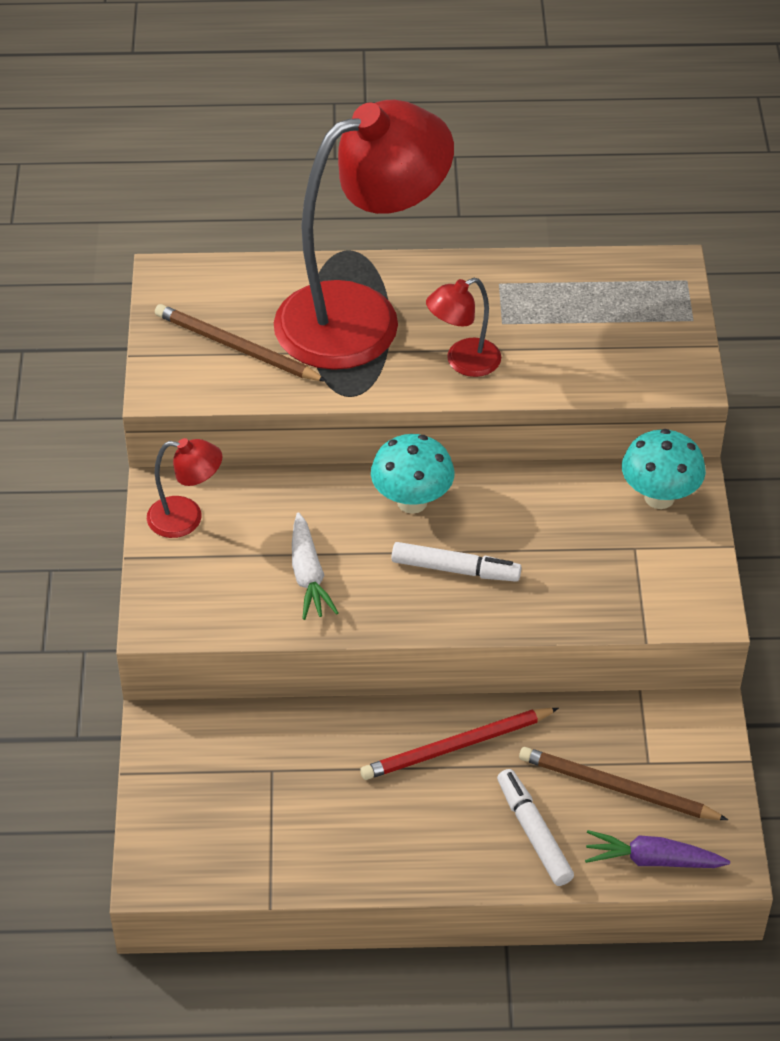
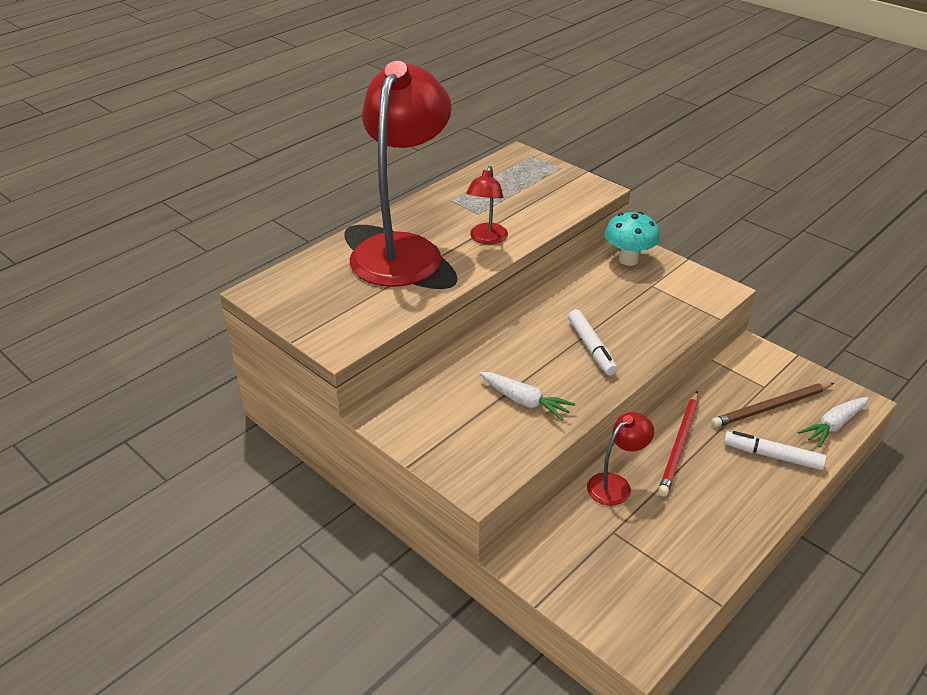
camera: 45 degrees left, 10 degrees down
(186, 518) = (415, 421): red lamp -> red lamp (615, 484)
(236, 347) = (354, 300): brown pencil -> none
(412, 502) = (523, 333): turquoise mushroom -> none
(455, 569) = (591, 348): white marker -> white marker turned 105 degrees clockwise
(652, 860) = (833, 426): purple carrot -> white carrot

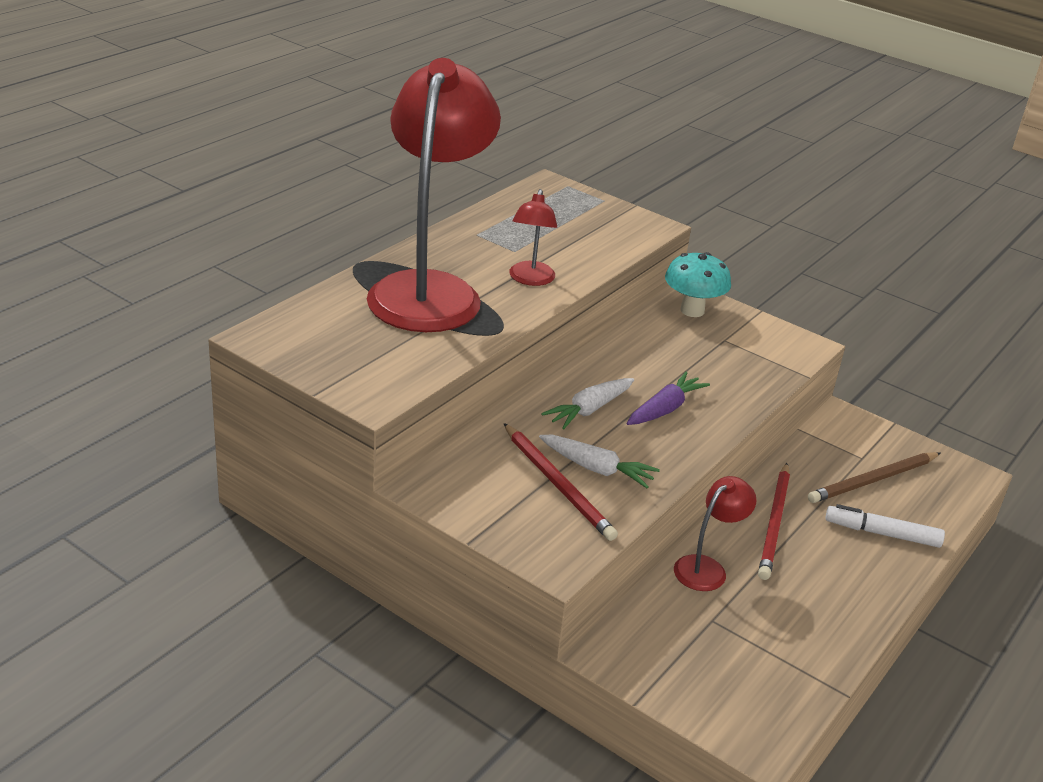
camera: 10 degrees left, 5 degrees down
(490, 415) = (558, 485): none -> red pencil
(591, 348) = (665, 409): white marker -> purple carrot
(833, 426) = (945, 500): white carrot -> white carrot (589, 410)

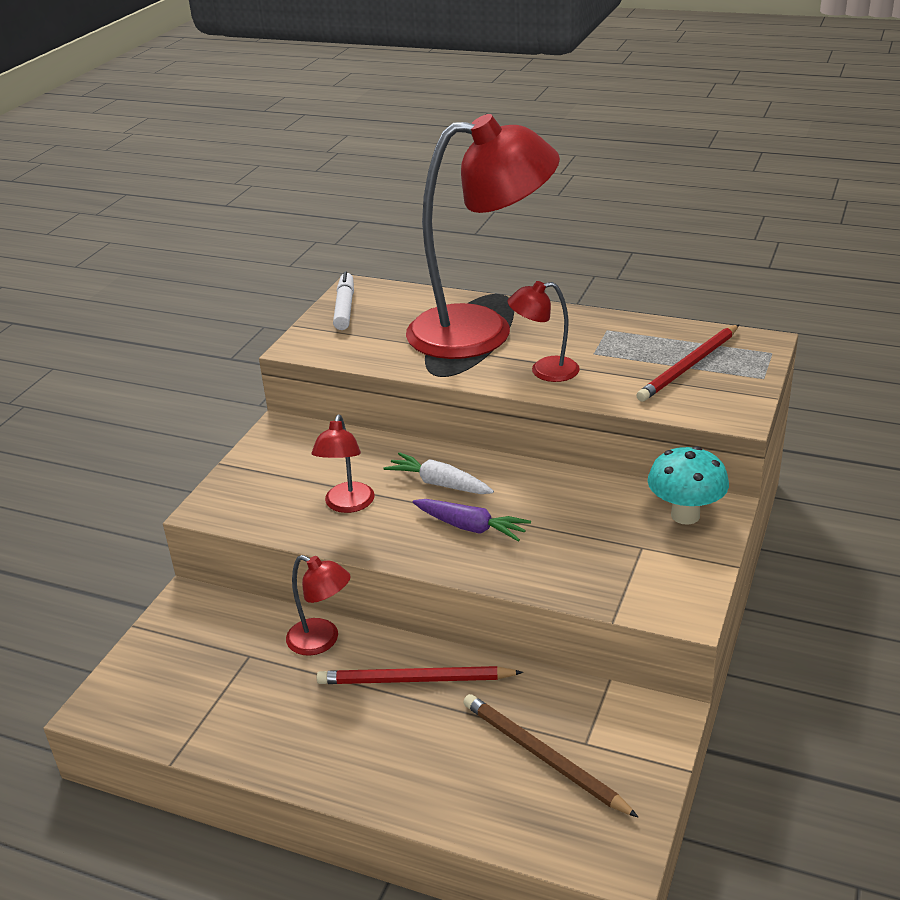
camera: 80 degrees right, 0 degrees up
(558, 485) = (313, 489): red pencil -> red pencil (689, 366)
(597, 469) = (347, 505): white carrot -> red lamp
(882, 533) = (441, 772): white marker -> white marker (345, 308)

